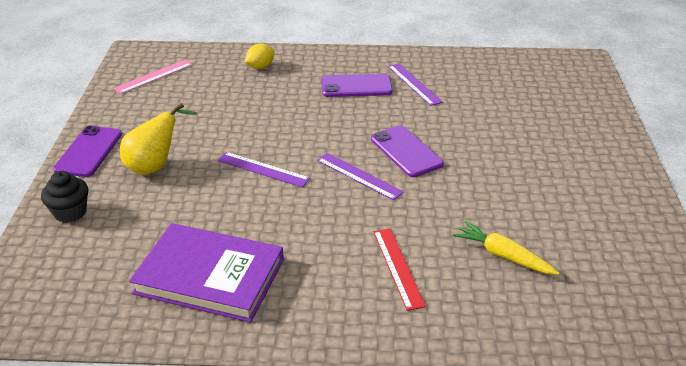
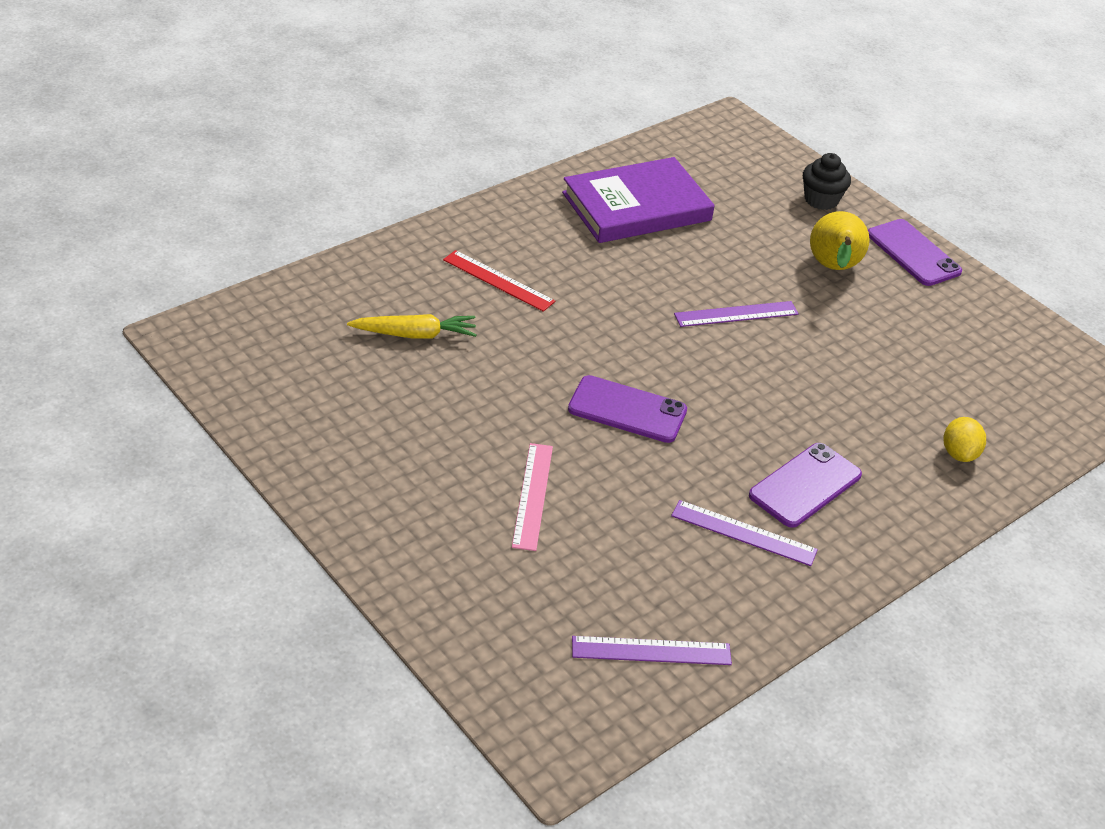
camera: 135 degrees right, 5 degrees up
(153, 76) = (1035, 369): pink ruler -> pink ruler (532, 495)
(359, 176) = (638, 353): purple ruler -> purple ruler (651, 650)

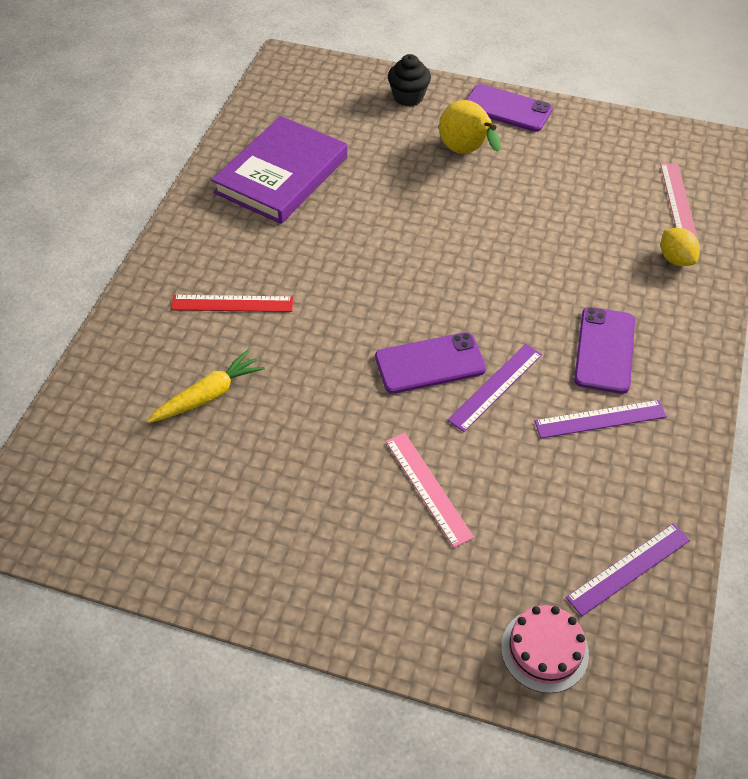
camera: 30 degrees left, 10 degrees up
(515, 660) = (544, 650): none -> pink cake
(736, 314) = (434, 230): purple ruler -> purple ruler (495, 387)
(1016, 409) = (678, 200): none -> pink ruler

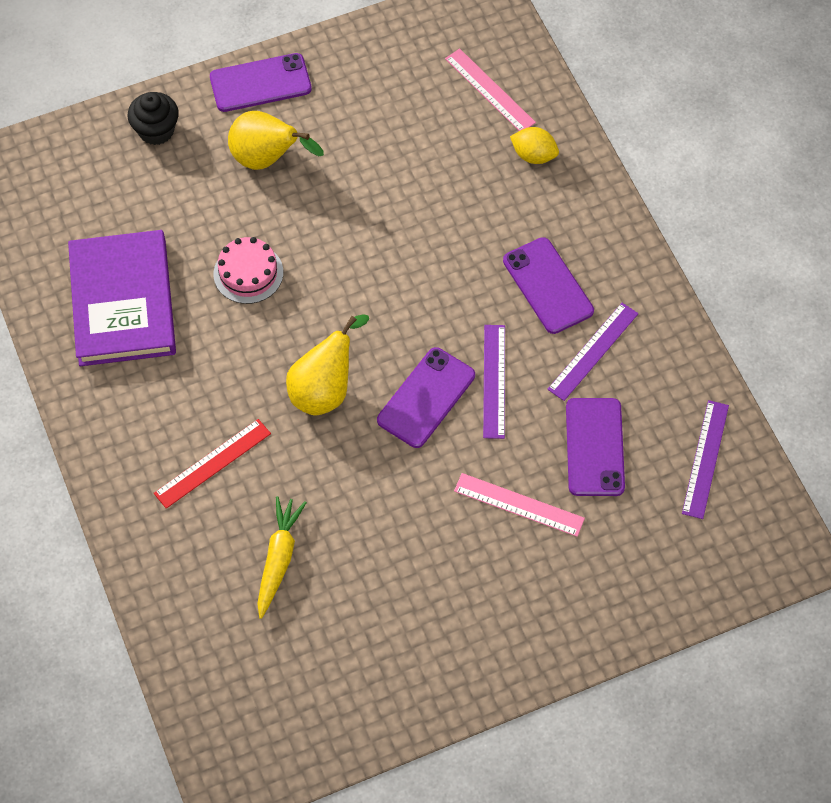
camera: 40 degrees left, 10 degrees up
(359, 309) = (324, 390): none -> yellow pear
(534, 490) = (594, 447): none -> purple phone
(544, 650) = (698, 562): pink cake -> pink cake (248, 273)

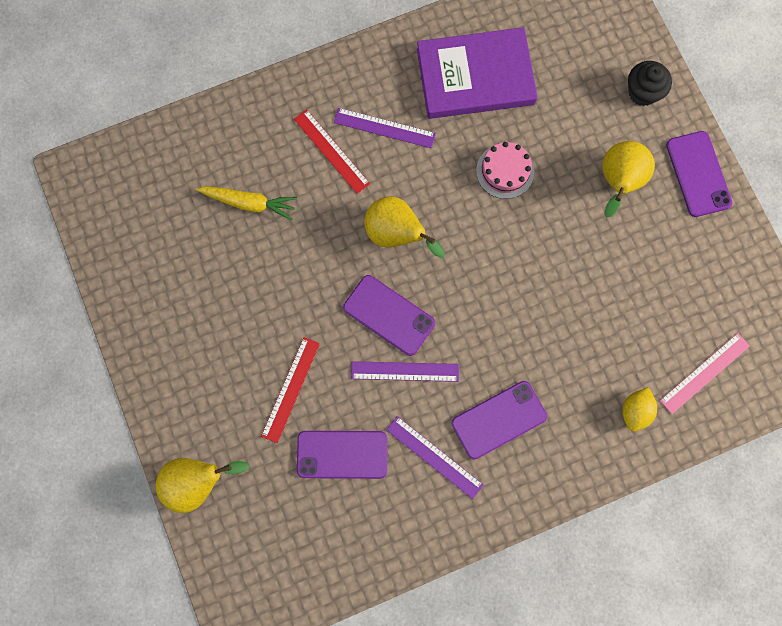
camera: 90 degrees right, 15 degrees up
(519, 505) = (290, 389): pink ruler -> red ruler
(636, 607) = (197, 482): none -> yellow pear
(705, 459) = (330, 550): purple ruler -> purple ruler (384, 128)

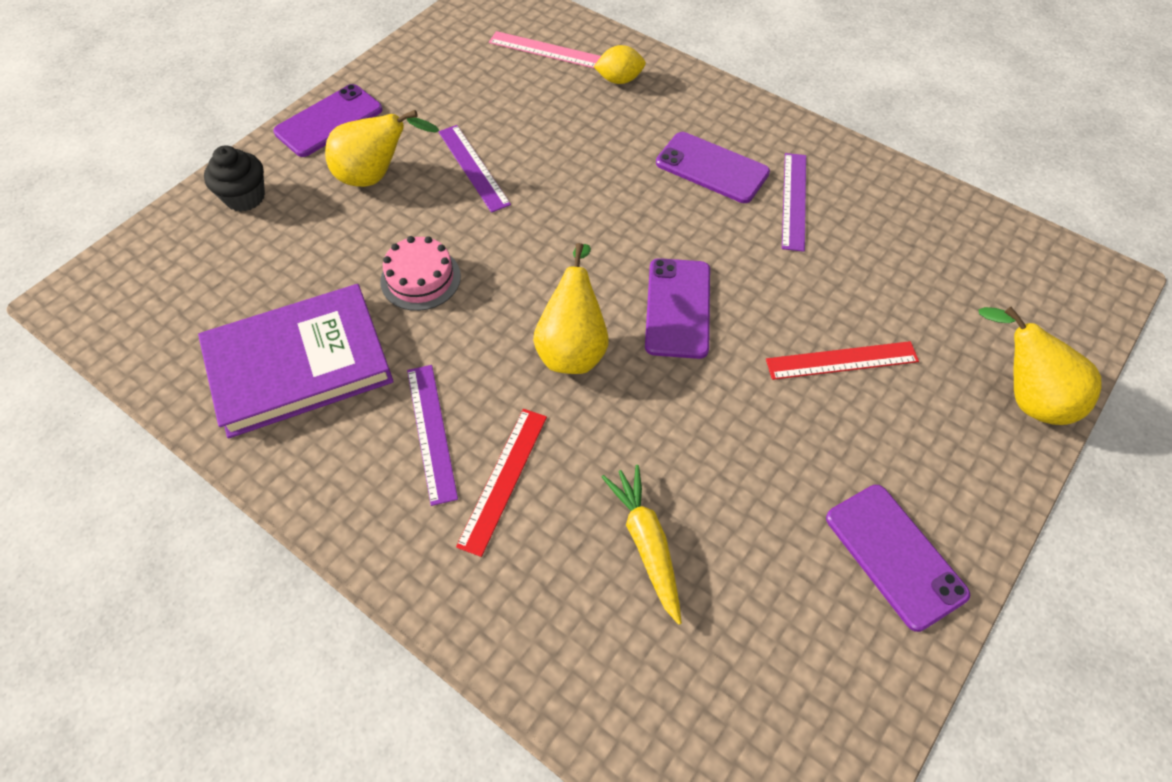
camera: 120 degrees left, 20 degrees down
(342, 454) = (864, 277): purple phone -> purple phone (894, 556)
(405, 371) = (729, 264): purple ruler -> purple ruler (473, 167)
(475, 77) = (299, 364): purple book -> purple book turned 75 degrees counterclockwise

